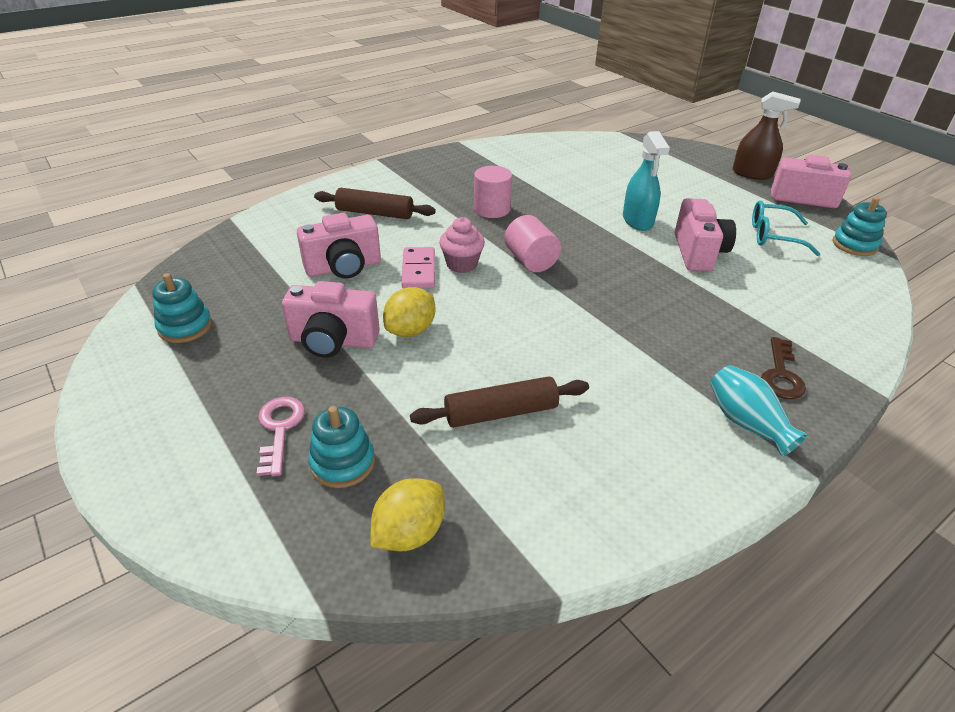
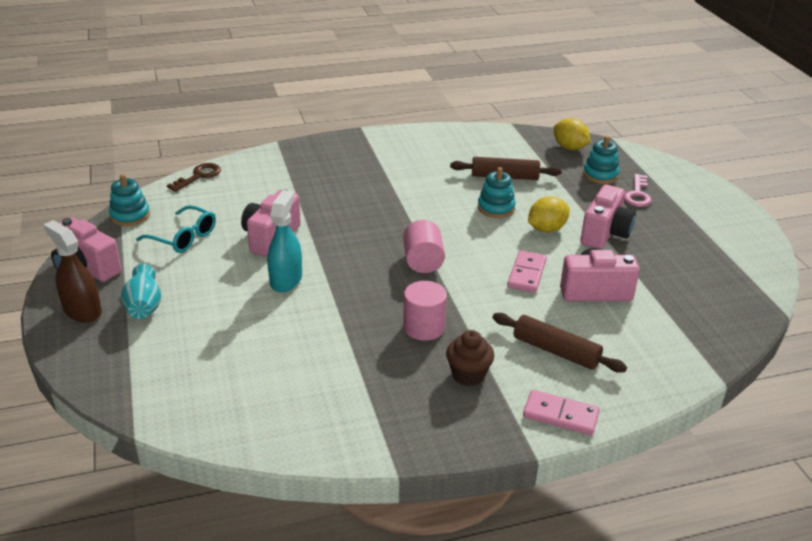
camera: 160 degrees left, 5 degrees down
(185, 327) = (722, 266): turquoise stacking toy -> turquoise stacking toy (496, 208)
(333, 341) = (605, 233): pink camera -> pink camera turned 90 degrees clockwise
(364, 179) = (560, 415): none -> pink domino
(409, 533) = (569, 148): yellow lemon -> yellow lemon turned 75 degrees clockwise
(439, 188) = (468, 375): none -> brown cupcake
(462, 264) = (486, 271): pink cupcake -> none
(746, 423) = (370, 147): turquoise vase -> turquoise vase (144, 306)
(781, 374) = (321, 159): brown key -> brown key (199, 176)

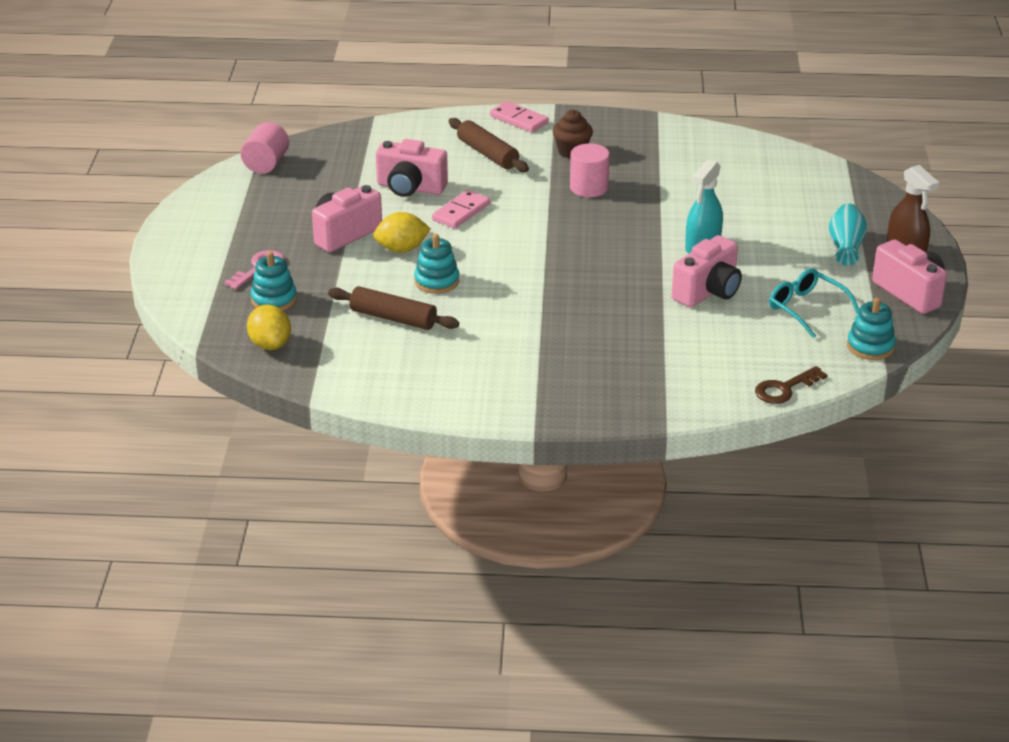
camera: 160 degrees left, 0 degrees up
(423, 261) = (556, 240): pink cylinder -> pink cylinder (266, 164)

